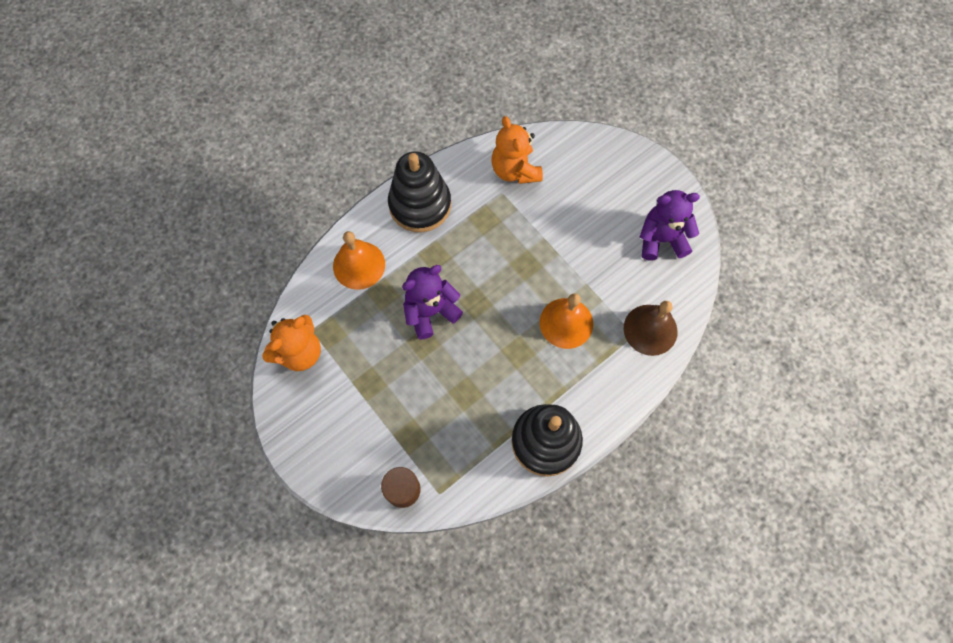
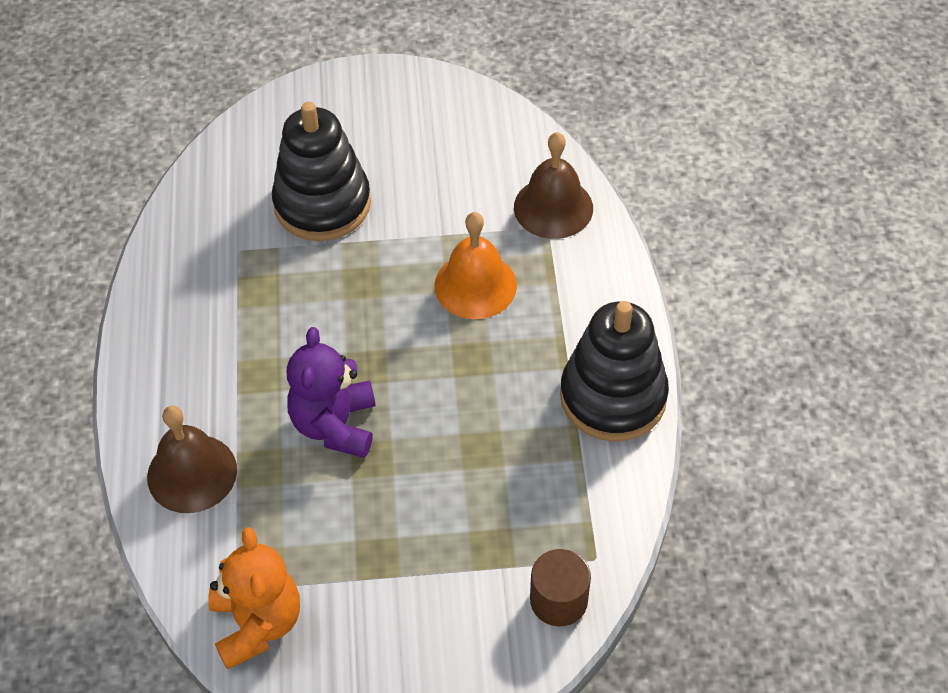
camera: 55 degrees left, 15 degrees down
(359, 265) = (192, 473): orange bell -> brown bell
(420, 205) = (170, 350): black stacking toy -> black stacking toy (322, 204)
(515, 170) = (221, 218): orange teddy bear -> none
(661, 239) = (449, 129): purple teddy bear -> none

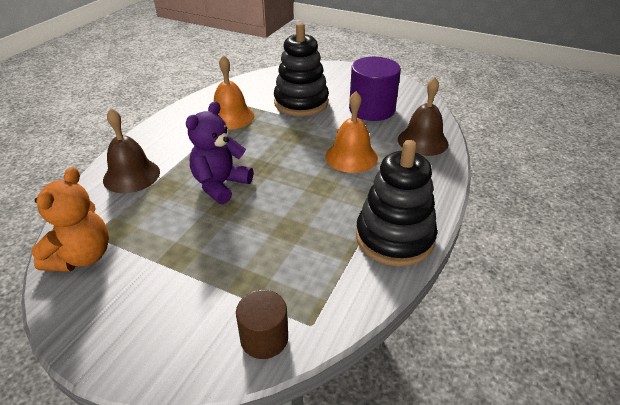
camera: 30 degrees right, 15 degrees down
(236, 287) = (231, 117): none -> orange bell
(441, 170) = (372, 109): none -> purple cylinder

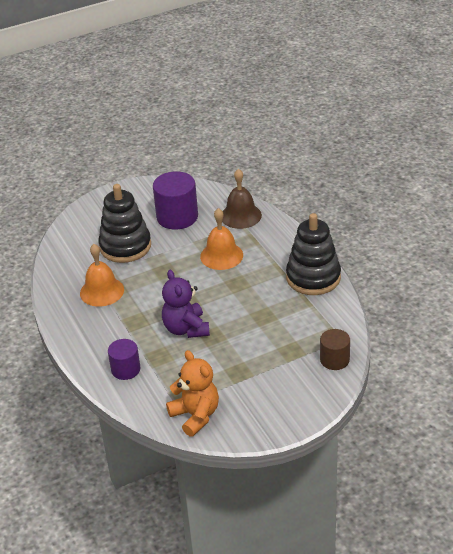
camera: 50 degrees left, 0 degrees up
(131, 175) = (125, 369): brown bell -> purple cylinder

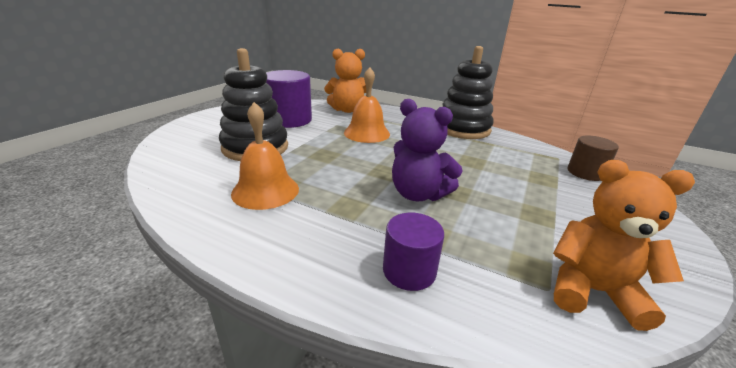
camera: 40 degrees left, 10 degrees down
(241, 215) = (347, 110): brown bell -> orange teddy bear

